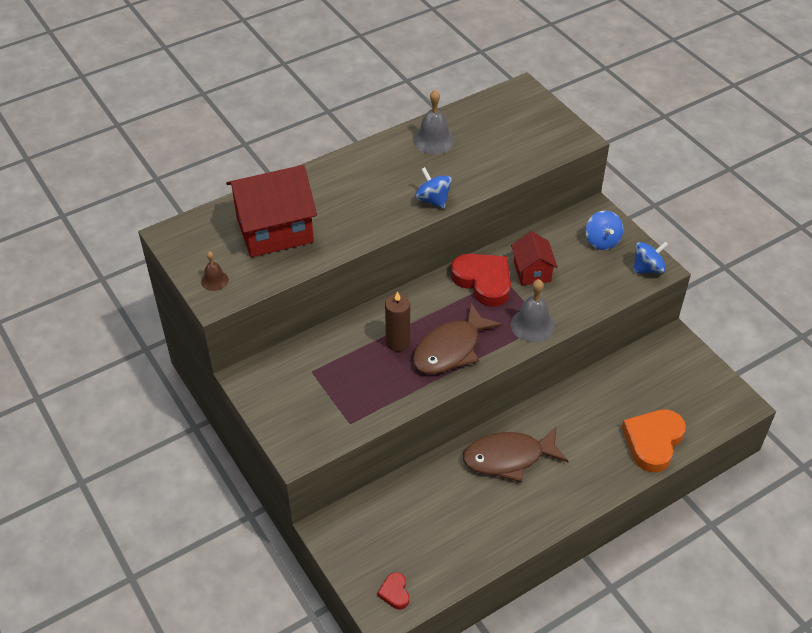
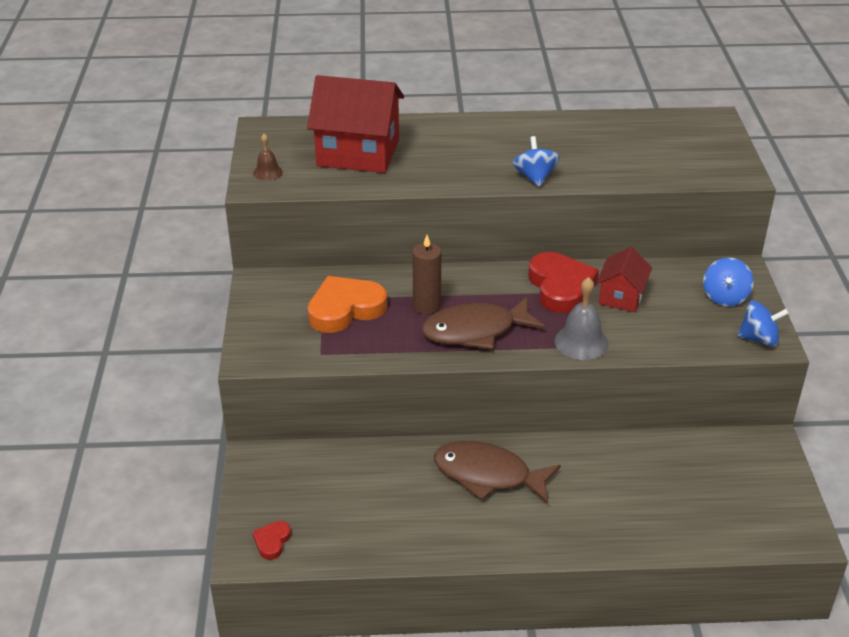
camera: 30 degrees right, 10 degrees down
(433, 140) = (580, 132): grey bell -> none
(653, 442) = (665, 528): orange heart -> orange heart (345, 309)

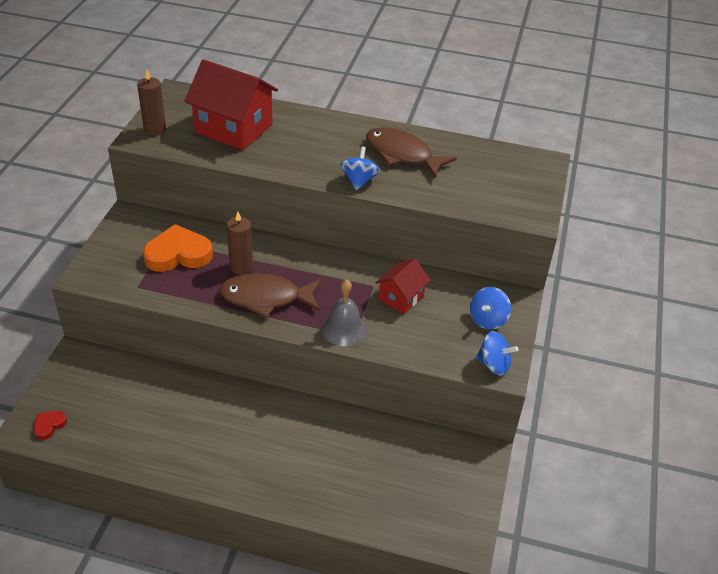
camera: 15 degrees right, 5 degrees up
(267, 172) = (155, 130): brown bell -> brown candle
(488, 475) = (239, 417): brown fish -> brown fish (402, 154)
(560, 287) = (357, 277): red heart -> none

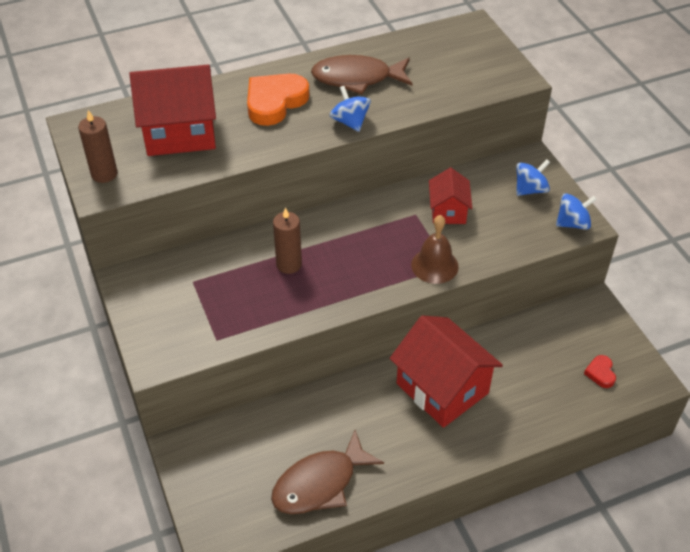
camera: 35 degrees left, 5 degrees up
(49, 425) = (231, 525): red heart -> red heart (600, 373)
(178, 254) = (218, 287): orange heart -> orange heart (275, 102)
(266, 298) = (342, 278): brown fish -> brown fish (320, 483)
(289, 434) = (442, 388): none -> red house
(344, 329) = (434, 265): grey bell -> brown bell
(488, 319) = (530, 189): blue spinning top -> blue spinning top turned 120 degrees counterclockwise

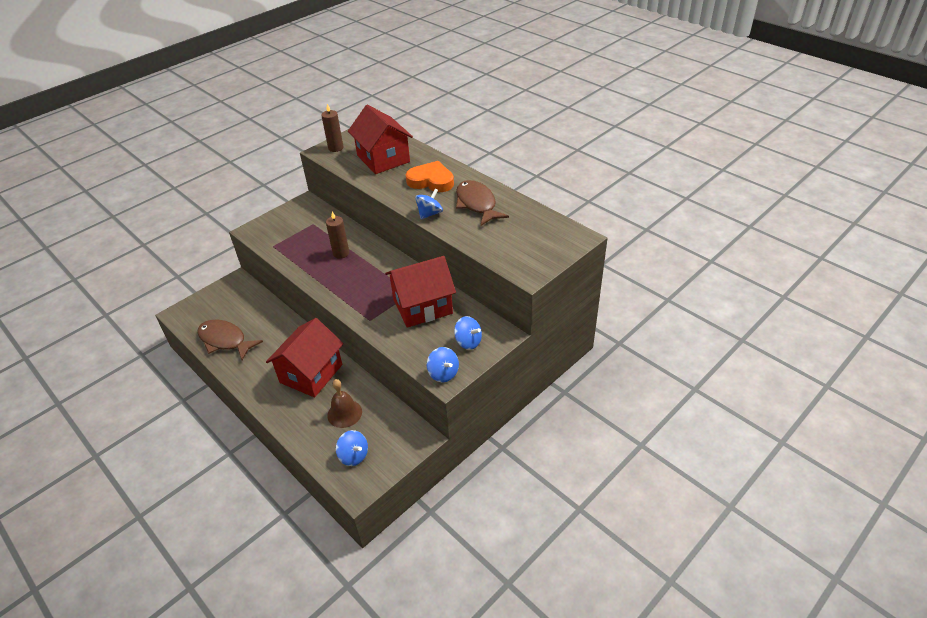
camera: 70 degrees right, 5 degrees down
(434, 265) = (367, 314): brown bell -> brown bell (344, 413)
(448, 211) = (422, 306): red house -> red house, size x1.83
(600, 373) = (354, 456): red heart -> blue spinning top

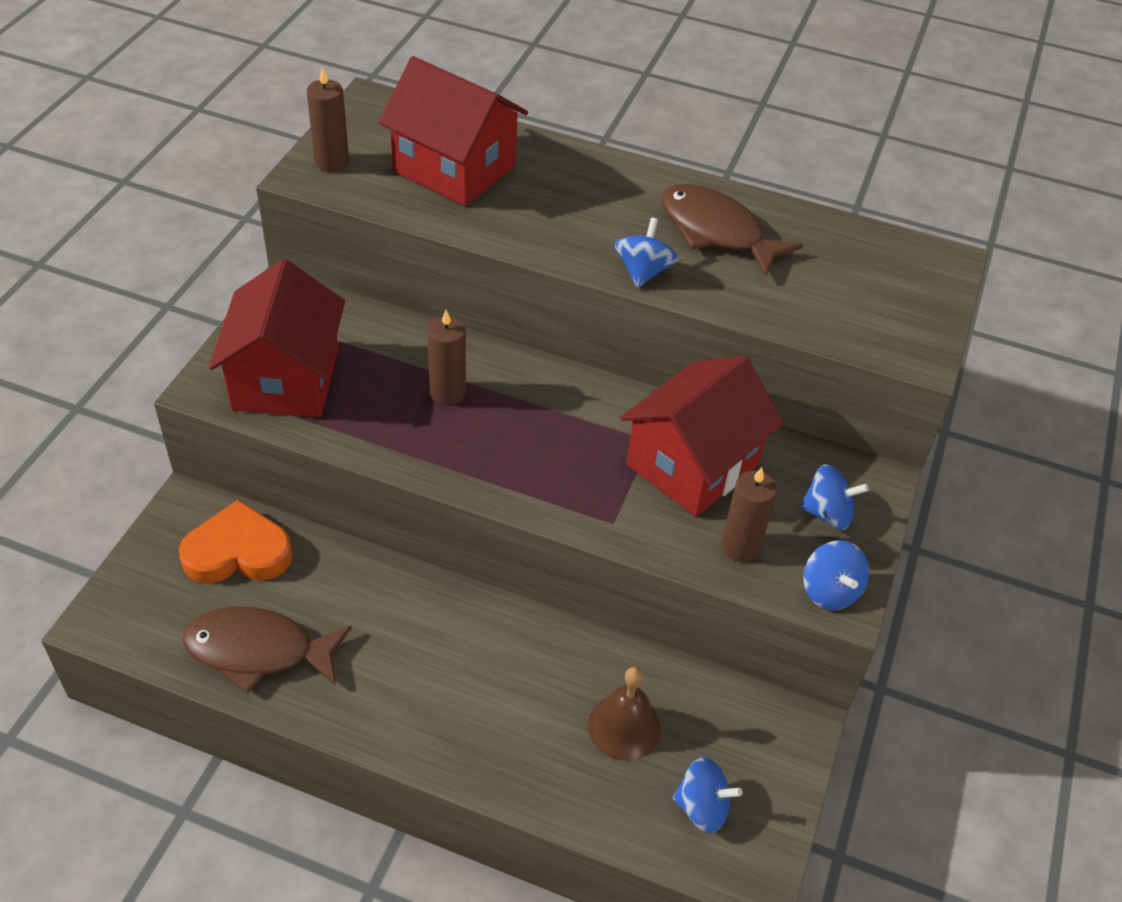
camera: 30 degrees left, 5 degrees up
(311, 373) = (498, 665): red house -> red house (286, 379)
(417, 344) = (740, 546): none -> brown candle
(431, 181) = (591, 200): orange heart -> orange heart (238, 552)
(443, 373) = (830, 591): blue spinning top -> blue spinning top turned 45 degrees clockwise

